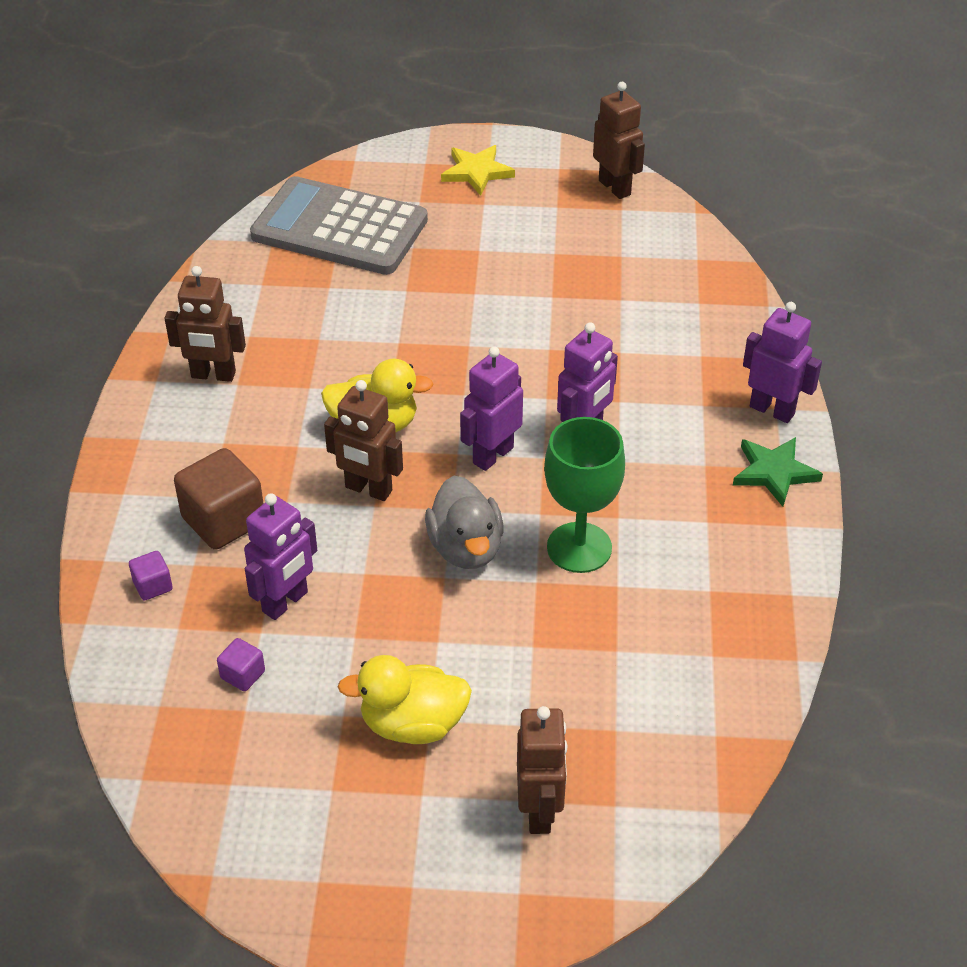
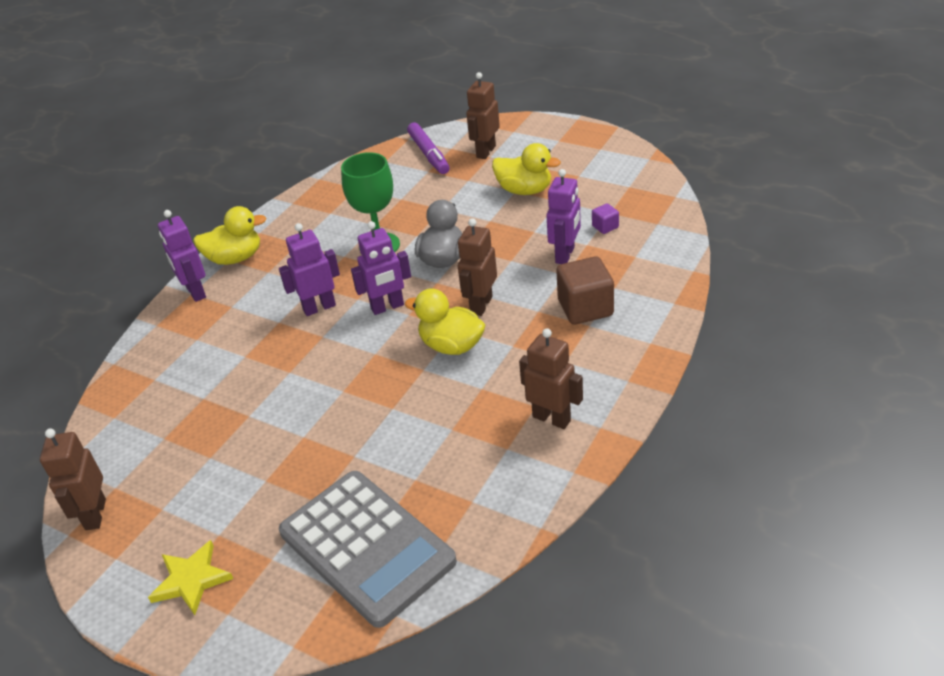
camera: 150 degrees left, 5 degrees down
(153, 586) = (644, 281): purple cube -> none
(285, 602) = (565, 255): purple robot -> purple robot turned 135 degrees clockwise
(368, 489) = (481, 305): brown robot -> brown robot turned 120 degrees counterclockwise
(645, 774) = (428, 154): none -> purple marker
(774, 472) = (235, 258): green star -> yellow duck

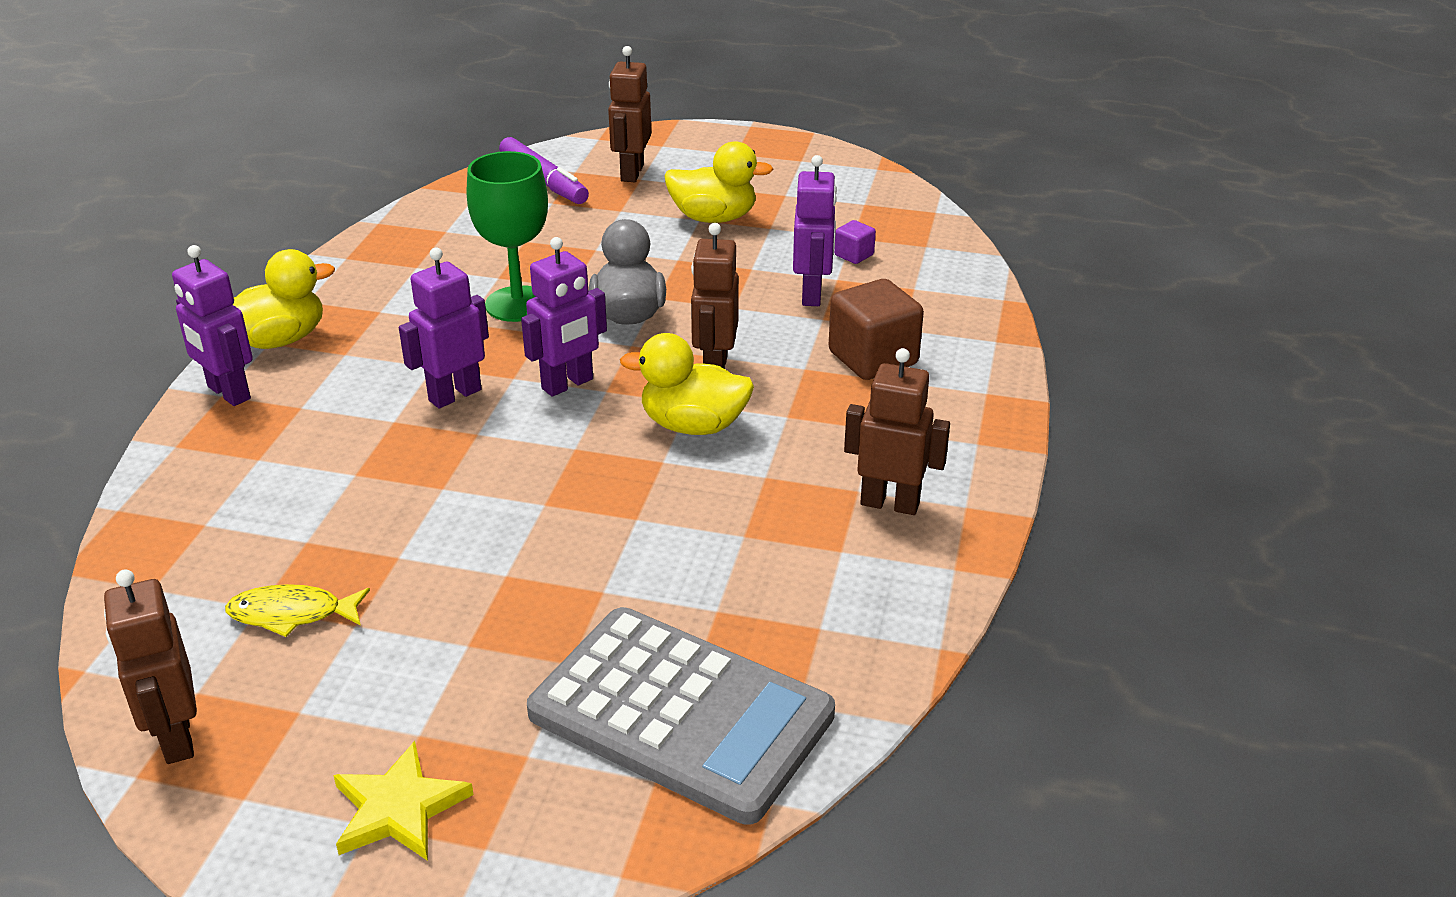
camera: 20 degrees left, 5 degrees down
(179, 445) = (292, 614): none -> yellow fish

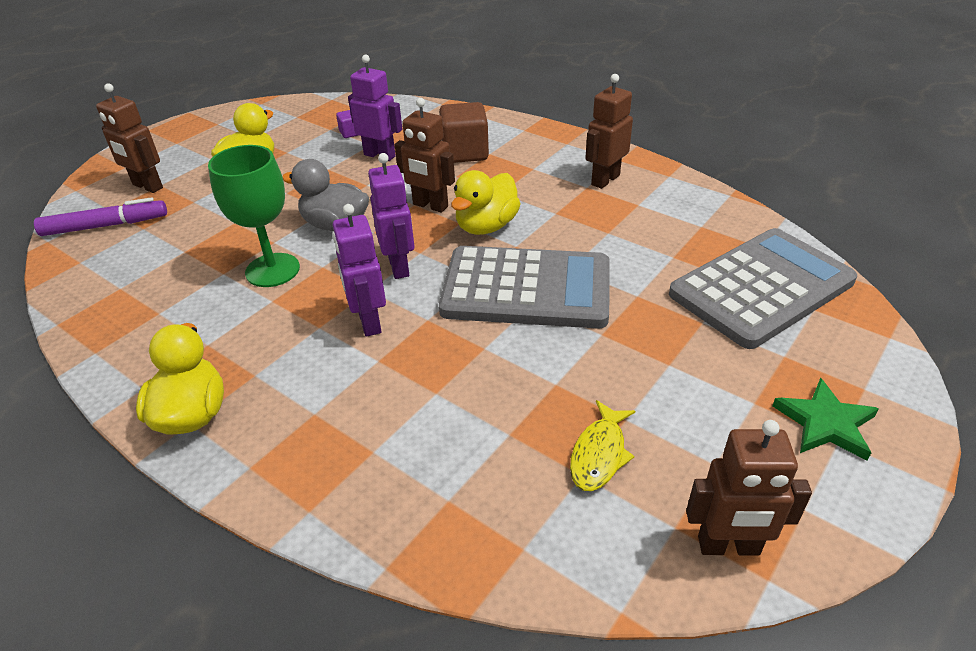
camera: 65 degrees left, 5 degrees up
(228, 393) = (251, 461): purple robot -> none
(398, 808) = (825, 423): yellow star -> green star
(570, 492) = (526, 289): none -> grey calculator

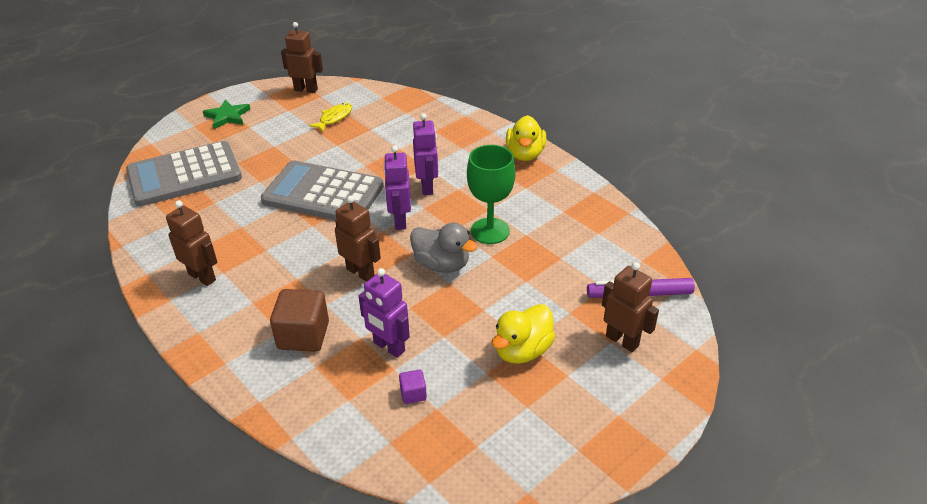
camera: 170 degrees left, 0 degrees up
(486, 226) = (325, 245): yellow duck -> none
(605, 180) = (202, 277): brown robot -> brown robot turned 105 degrees counterclockwise

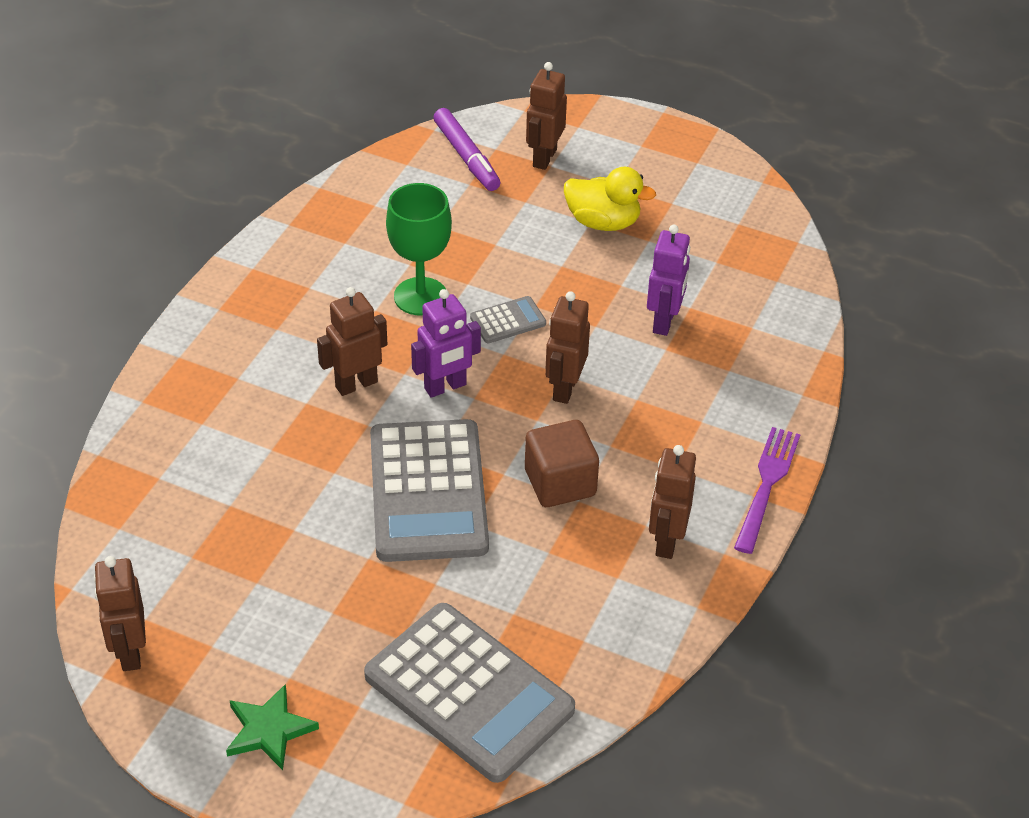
camera: 115 degrees left, 5 degrees up
(199, 343) = (767, 485): none -> purple fork
(303, 335) = (695, 397): brown cube -> brown cube (560, 483)
(334, 118) = (214, 566): yellow fish -> none
(413, 394) = (712, 283): purple cube -> none
(427, 187) = (356, 384): purple robot -> brown robot
(442, 264) = (508, 321): grey duck -> grey calculator
(525, 154) = (227, 307): yellow duck -> none

